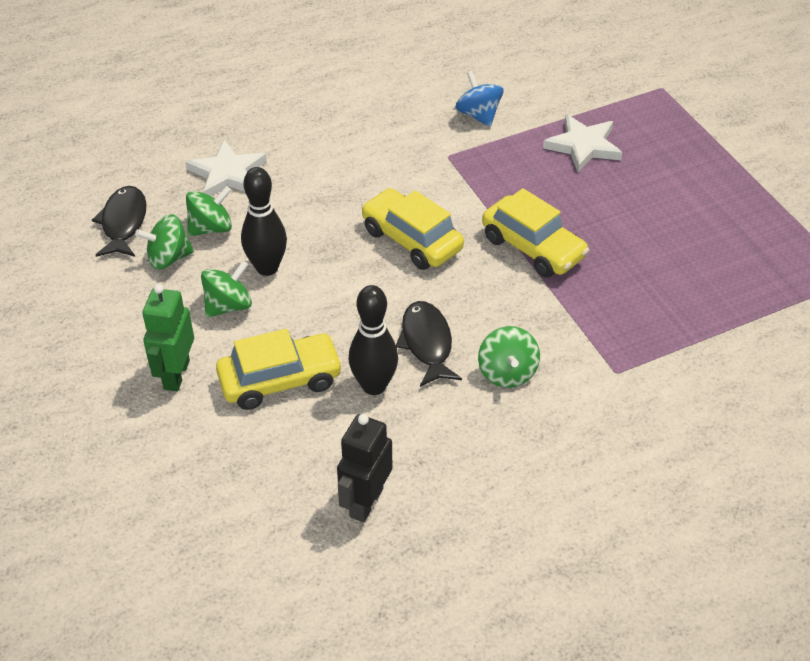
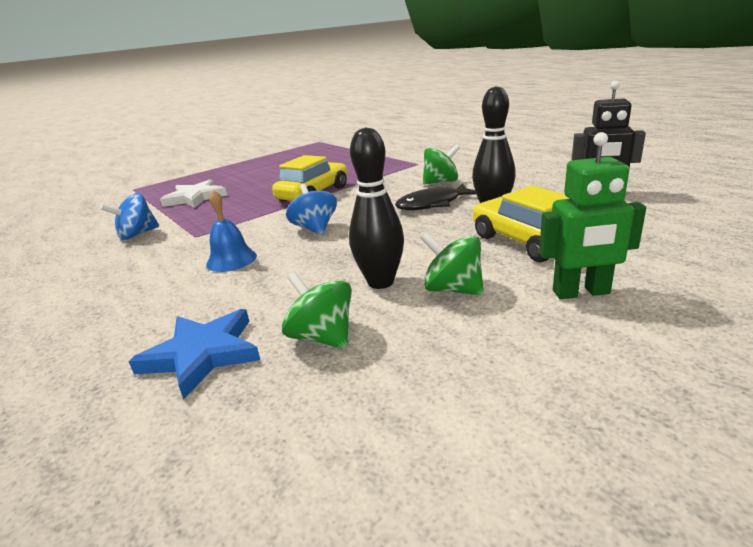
camera: 100 degrees left, 20 degrees down
(123, 223) = (328, 433): black fish -> none
(168, 258) = (395, 355): green spinning top -> none
(227, 174) = (202, 354): white star -> blue star
(370, 182) = (231, 260): none -> blue bell
(412, 240) = (315, 229): yellow car -> blue spinning top

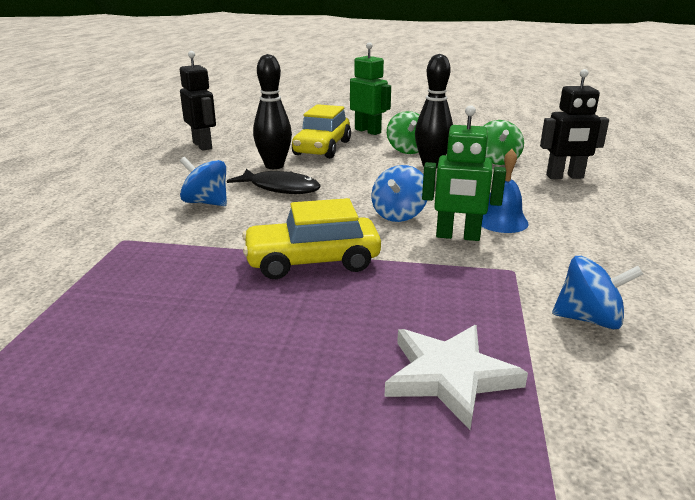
camera: 135 degrees left, 0 degrees up
(202, 354) = (565, 177): blue star -> black robot
(253, 236) = (457, 236): none -> green robot
(441, 182) = (206, 203): green spinning top -> blue spinning top

